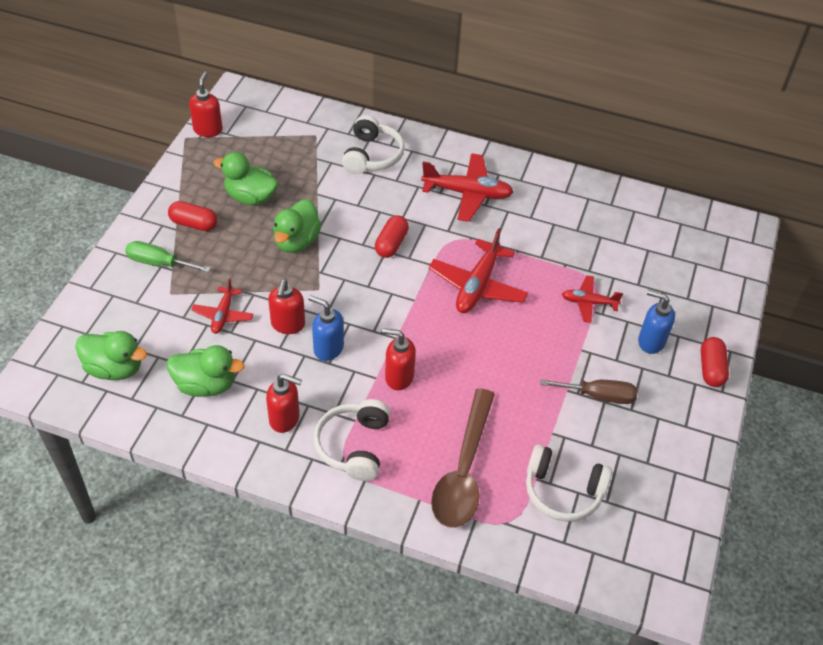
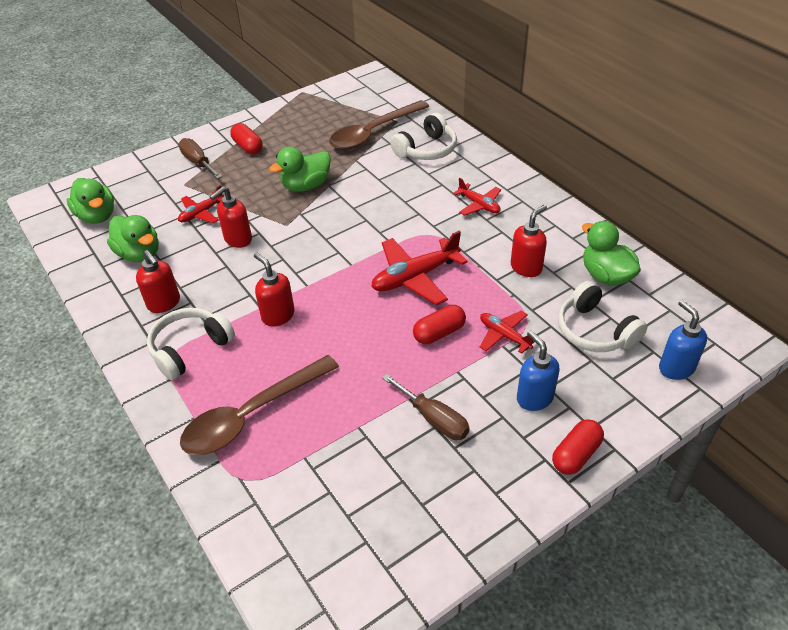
camera: 40 degrees right, 5 degrees down
(159, 263) = (198, 162): green screwdriver -> brown screwdriver
(208, 129) = (323, 92): red soap dispenser -> red soap dispenser (526, 267)
(250, 197) = (305, 144): green duck -> green duck (606, 275)
(305, 157) = (373, 133): none -> brown spoon
(328, 348) = (248, 269): blue soap dispenser -> blue soap dispenser (676, 368)
(391, 244) = (376, 216): red capsule -> red capsule (439, 333)
(467, 193) = (479, 205): red plane -> red plane, size x0.59
(563, 491) = (316, 482): white headphones -> white headphones (595, 331)

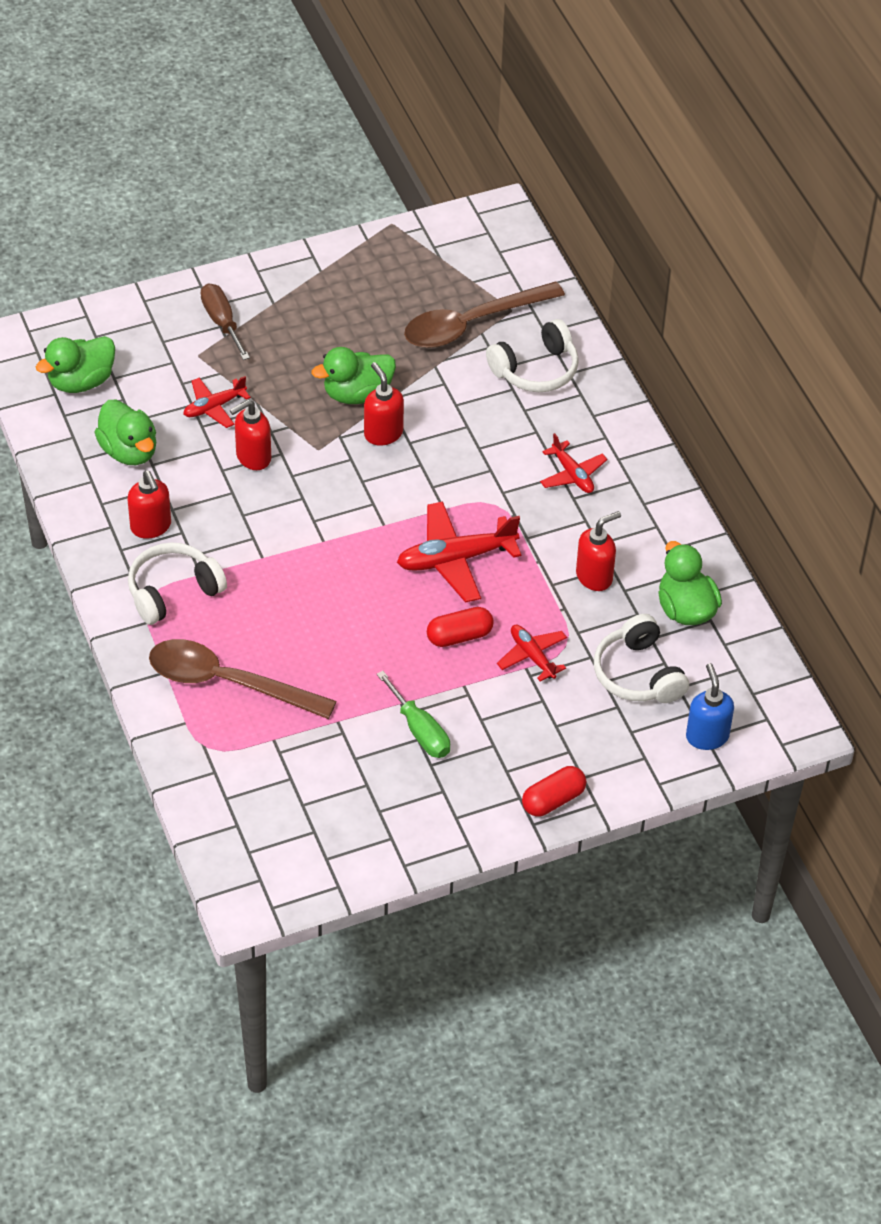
camera: 10 degrees right, 5 degrees up
(97, 216) = (81, 381): green duck -> green duck turned 75 degrees clockwise
(248, 147) = (294, 310): red capsule -> none
(252, 415) = (228, 682): brown spoon -> brown spoon turned 45 degrees clockwise
(278, 315) = (280, 573): red soap dispenser -> red soap dispenser (383, 433)
(434, 419) = (420, 730): brown screwdriver -> green screwdriver
(534, 398) = (536, 733): blue soap dispenser -> none

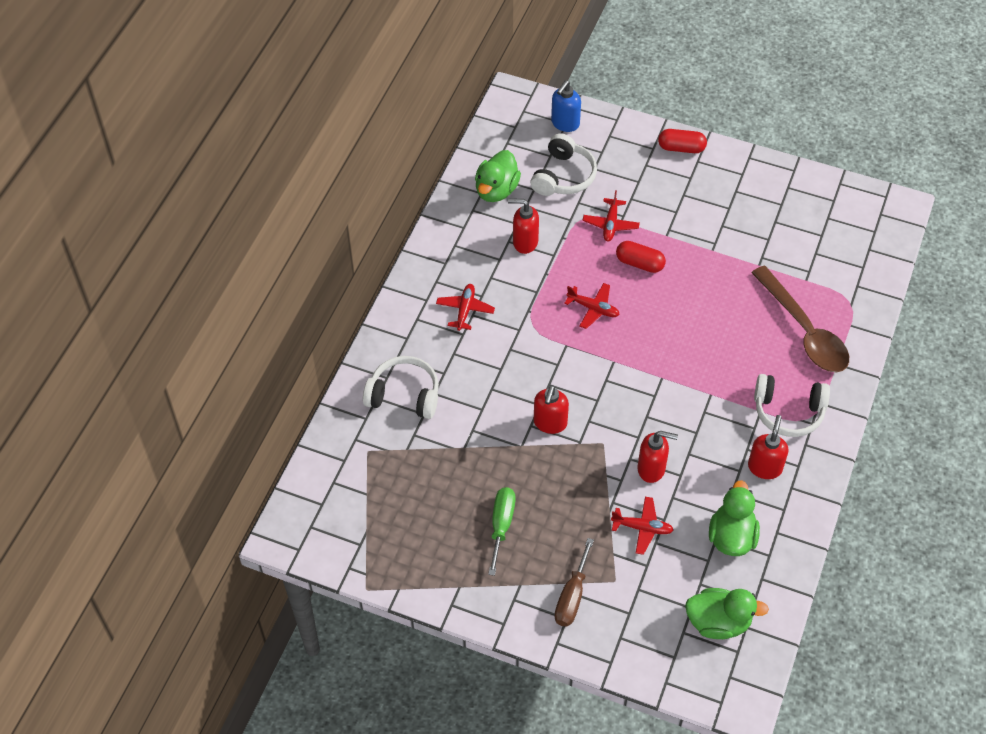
camera: 135 degrees left, 5 degrees up
(357, 394) = (537, 465): green duck -> none
(420, 730) = (717, 229): green screwdriver -> green screwdriver (501, 525)
(456, 559) = (593, 308): red plane -> red plane, size x0.59
(472, 324) = (405, 460): brown spoon -> none

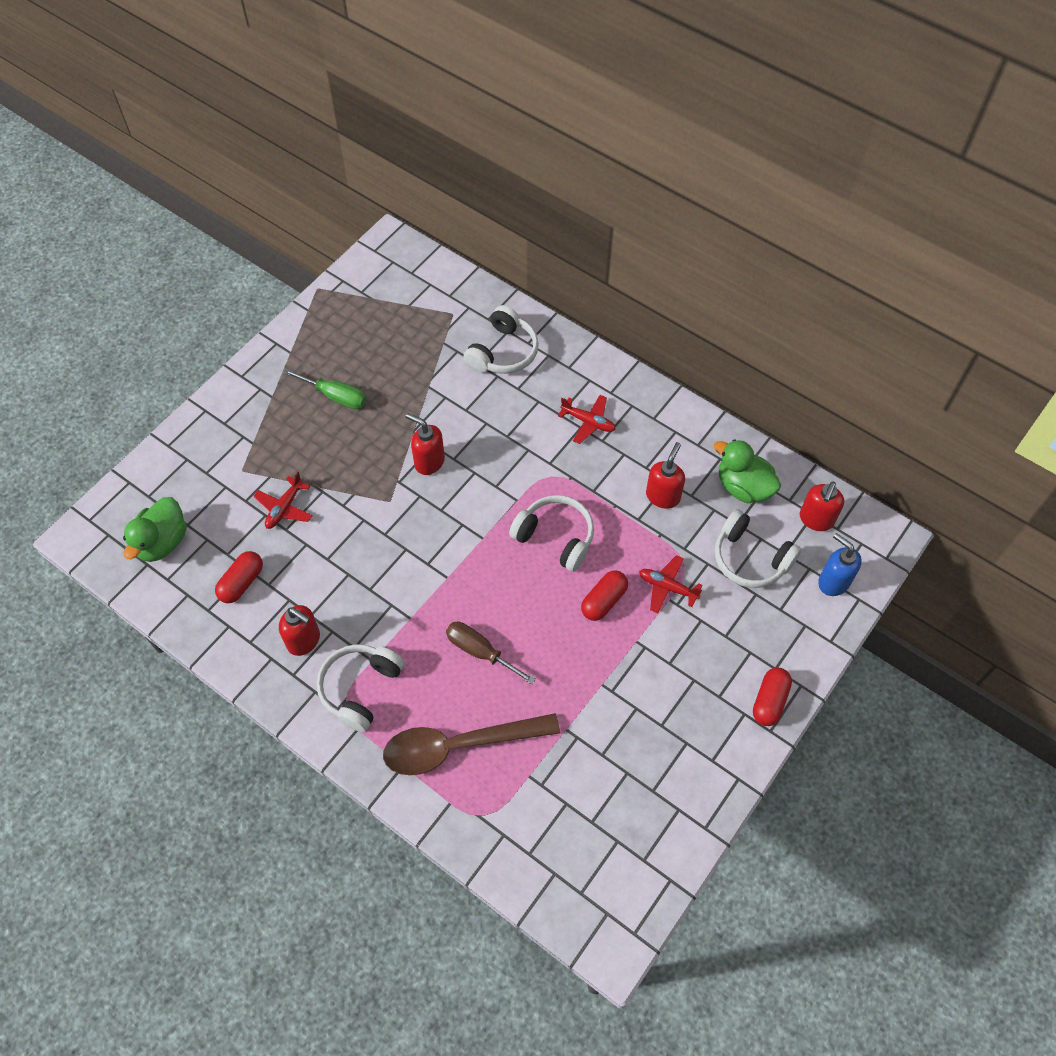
camera: 105 degrees right, 5 degrees up
(572, 596) = (242, 432): brown screwdriver -> brown screwdriver (480, 651)
(593, 308) = (555, 537): red plane -> white headphones
(651, 469) = (344, 535): red soap dispenser -> red soap dispenser (816, 519)
(731, 537) = (242, 583): green duck -> red capsule

